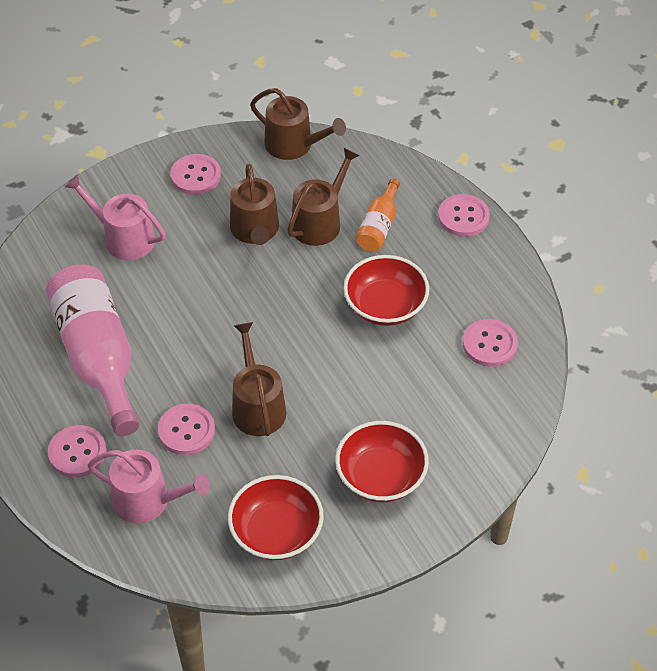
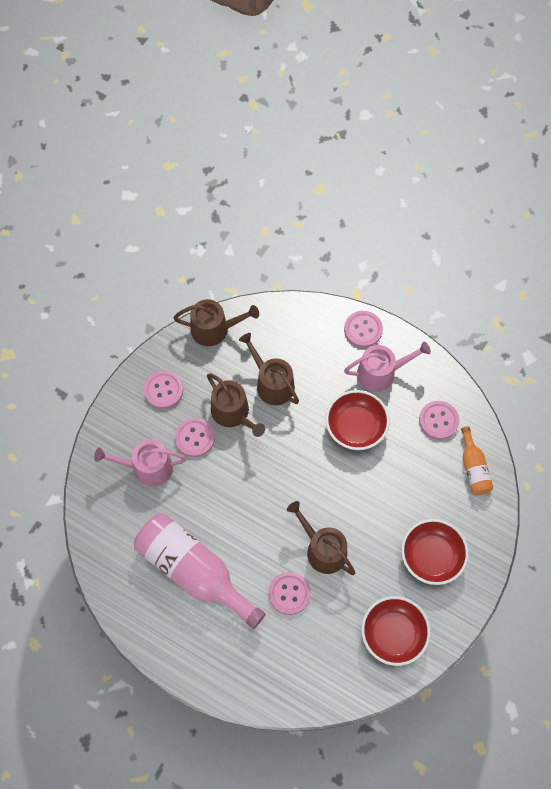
camera: 30 degrees left, 15 degrees up
(77, 452) = (229, 651): pink button -> pink button (194, 438)
(148, 501) = (299, 659): pink watering can -> pink watering can (381, 373)
(319, 222) = (272, 383): brown watering can -> brown watering can turned 45 degrees counterclockwise
(378, 226) = (313, 366): orange bottle -> orange bottle (473, 468)

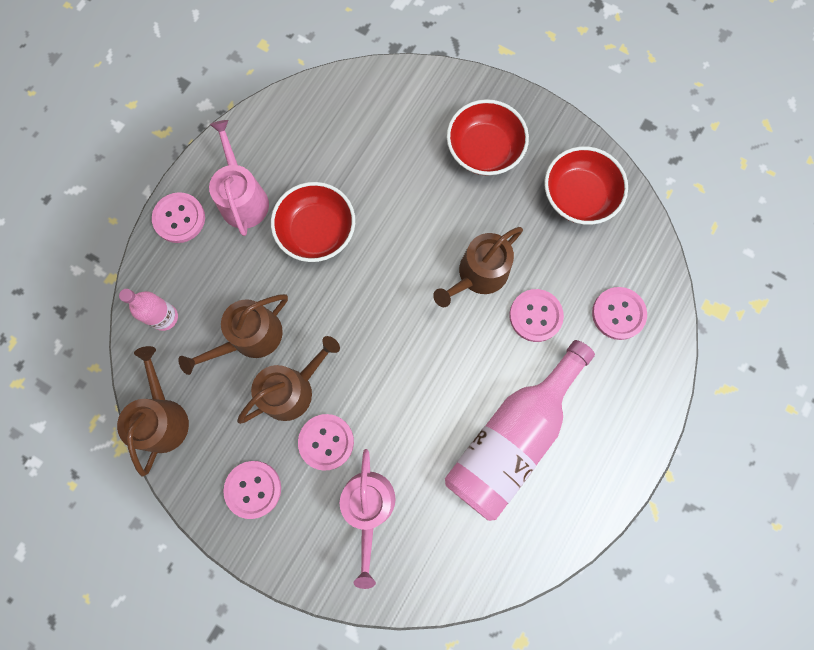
camera: 90 degrees left, 10 degrees up
(287, 325) = (164, 317): none -> pink bottle
(438, 420) = (311, 133): pink button -> pink button (618, 314)
(473, 468) = (374, 97): orange bottle -> none

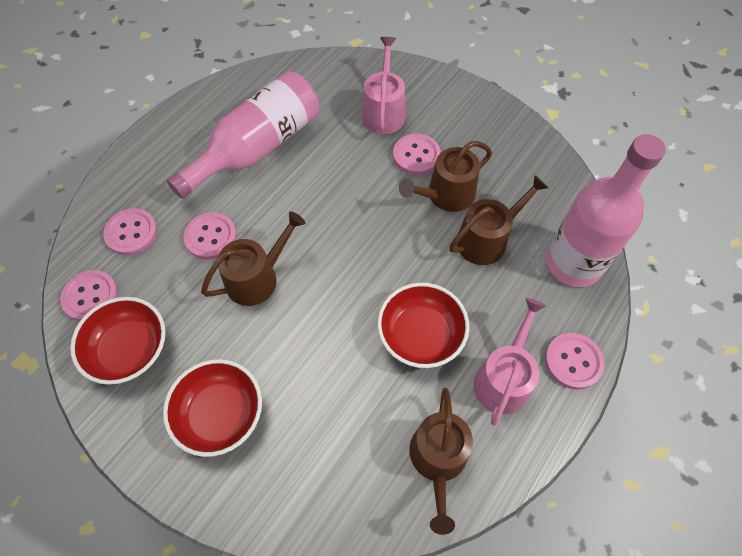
camera: 175 degrees left, 15 degrees down
(163, 418) = (561, 182): brown watering can -> brown watering can (438, 460)
(164, 317) = (573, 263): pink bottle -> pink bottle, size x2.04
(243, 198) = (503, 379): pink watering can -> pink watering can turned 150 degrees counterclockwise
(253, 489) = (477, 129): pink button -> pink button (90, 296)

